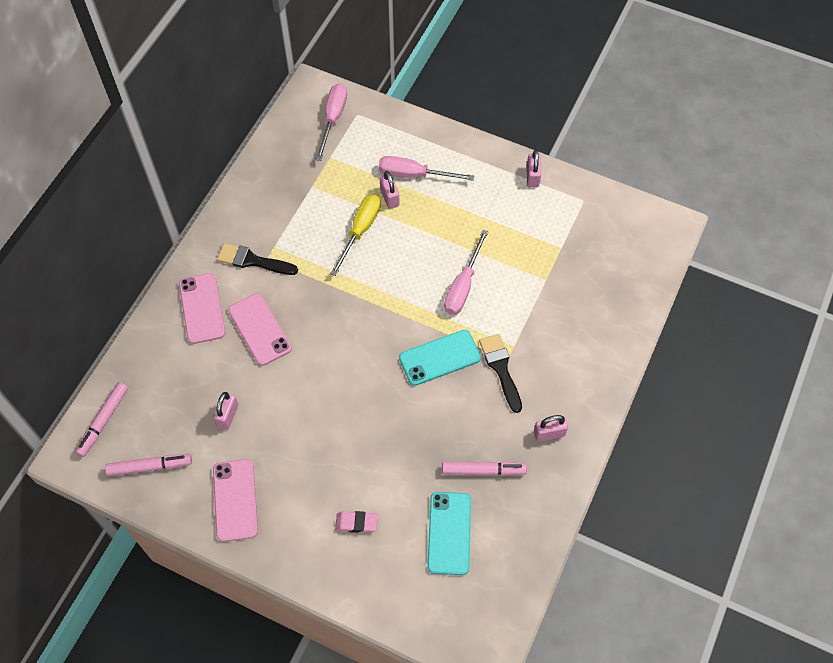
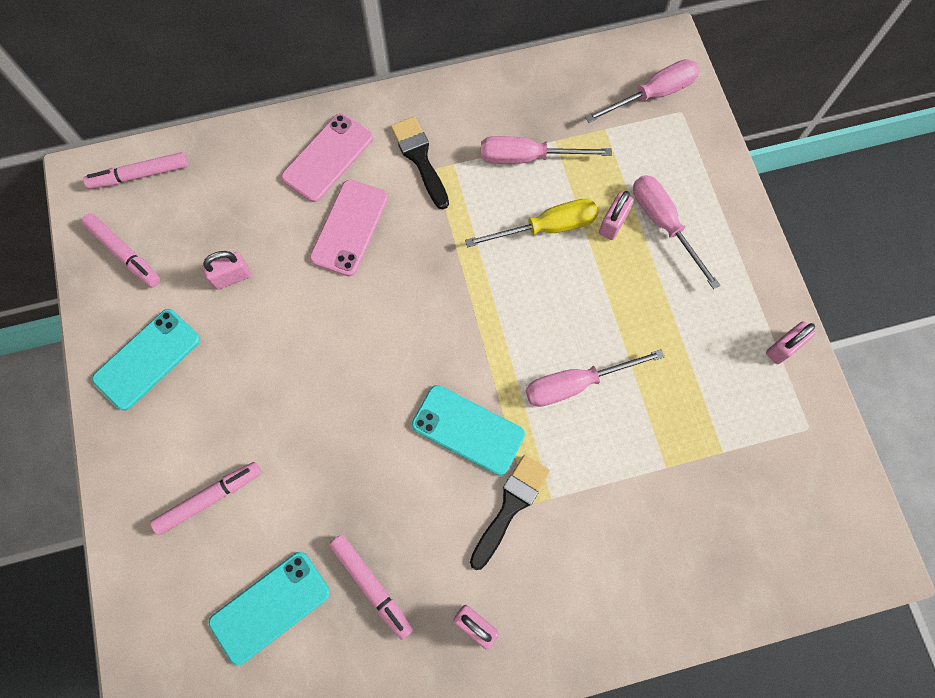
camera: 50 degrees right, 10 degrees up
(235, 500) = (147, 359): pink phone -> turquoise phone
(308, 207) = (527, 157): none -> pink screwdriver
(356, 523) = (209, 498): pink eraser -> pink marker

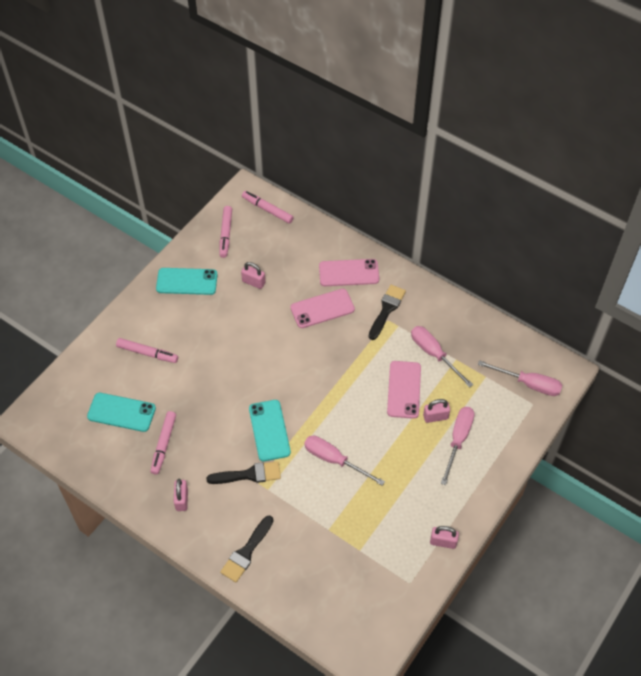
camera: 50 degrees right, 15 degrees down
(546, 228) = (404, 389): yellow screwdriver -> pink phone
(620, 597) = (246, 552): none -> black brush

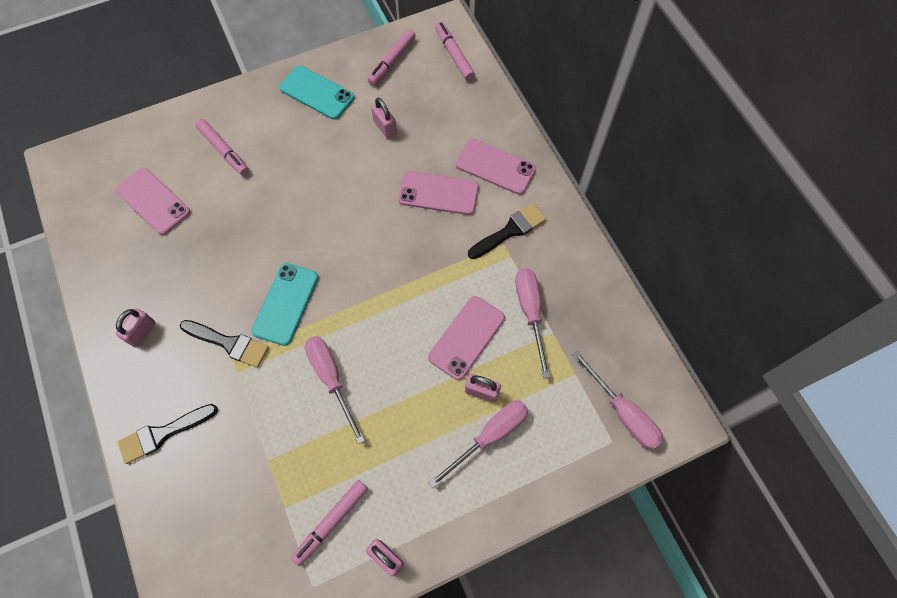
camera: 30 degrees right, 10 degrees up
(121, 412) = (153, 201): turquoise phone -> pink phone
(163, 445) = (168, 259): pink marker -> pink marker (331, 522)

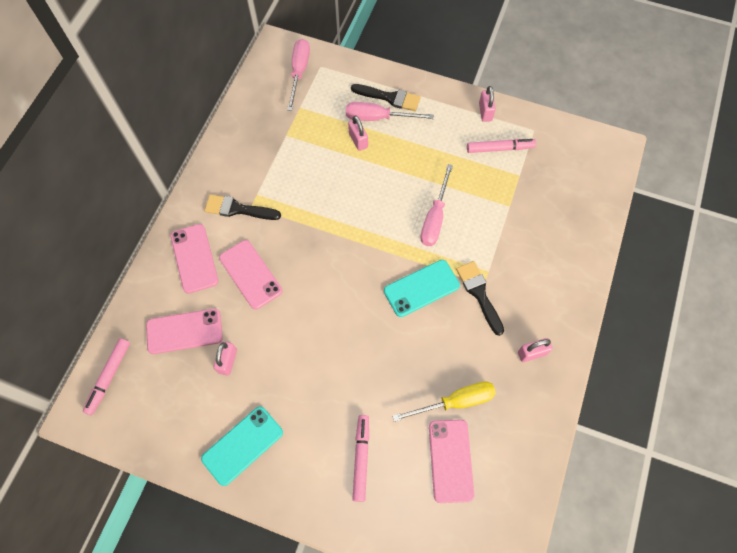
camera: 135 degrees left, 0 degrees up
(163, 434) = (562, 272): black brush -> black brush (389, 98)
(181, 242) = (455, 402): none -> yellow screwdriver
(317, 93) = (242, 445): turquoise phone -> turquoise phone turned 60 degrees clockwise
(392, 61) = (157, 419): pink marker -> none
(466, 337) = (335, 173): pink phone -> pink phone (184, 331)
(530, 312) = (285, 155): pink screwdriver -> none

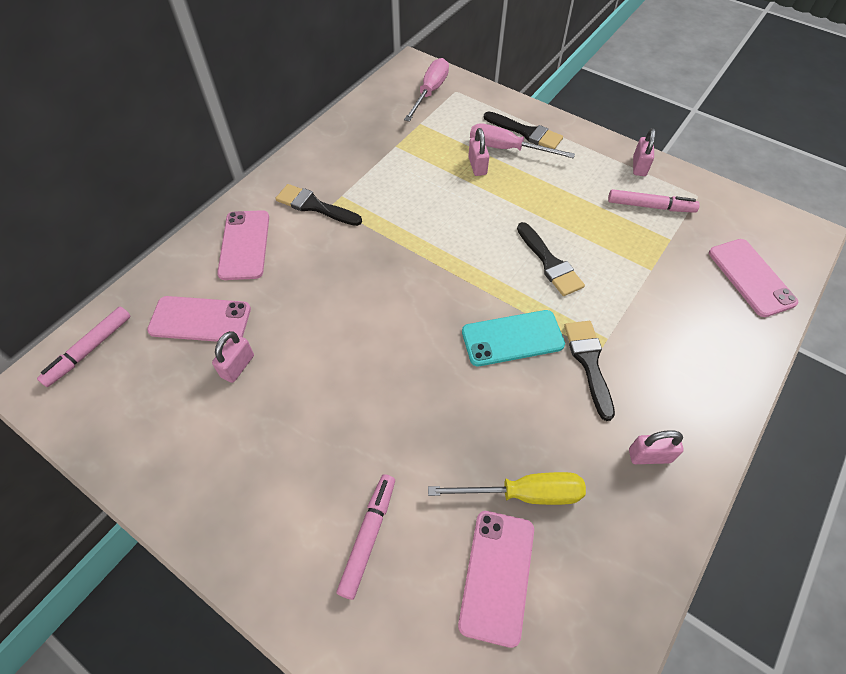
camera: 15 degrees right, 10 degrees down
(242, 445) = (215, 475): turquoise phone -> none
(250, 274) = (303, 275): pink phone -> pink phone (751, 277)
(434, 218) = (550, 263): pink screwdriver -> black brush

